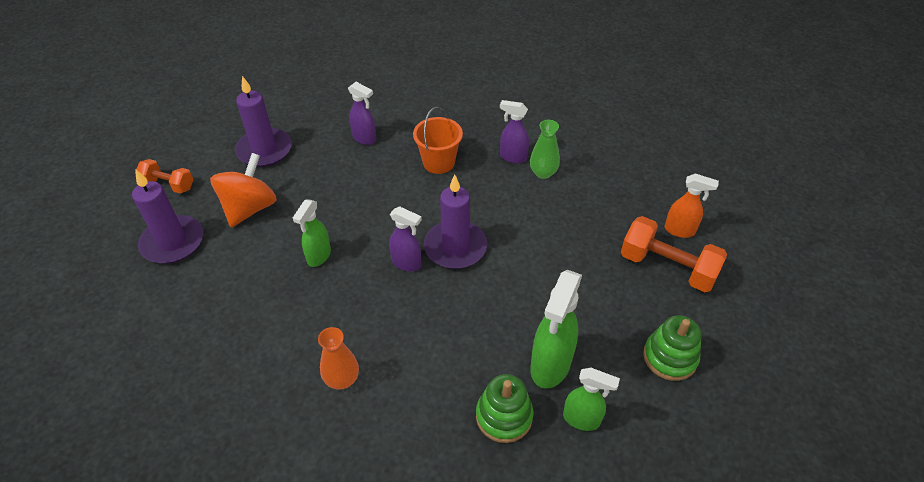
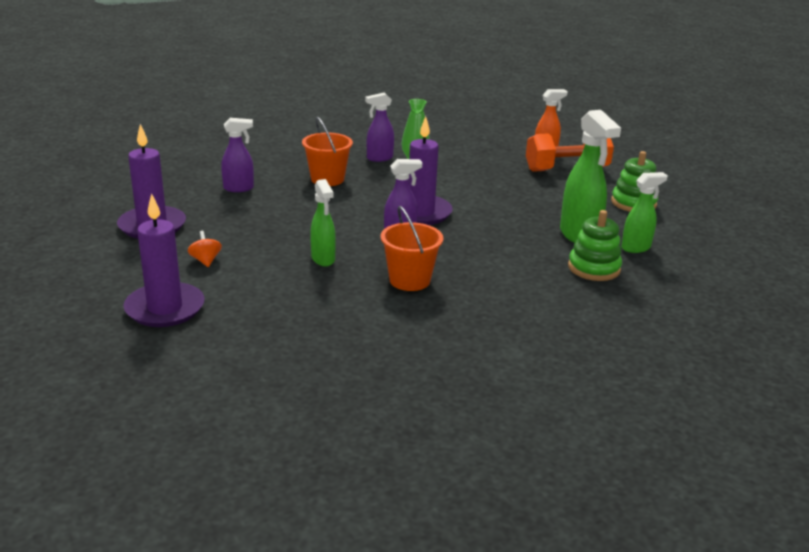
camera: 45 degrees left, 20 degrees down
(168, 185) = (86, 280): orange dumbbell -> none
(250, 208) = (205, 261): orange spinning top -> orange spinning top, size x0.44
(342, 379) = (462, 305): orange vase -> none
(344, 322) = (409, 280): none -> orange bucket

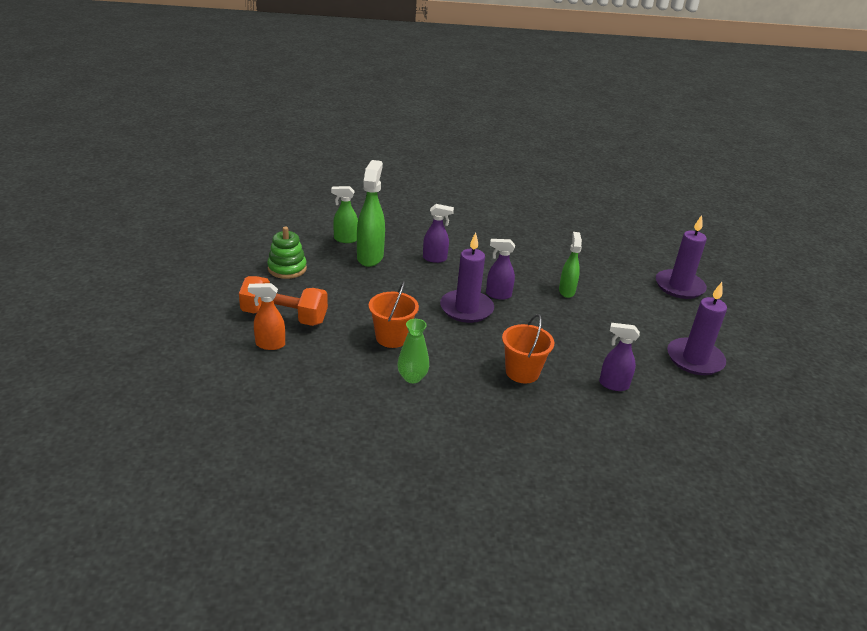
camera: 155 degrees left, 5 degrees up
(205, 261) = (651, 313): orange spinning top -> none
(379, 158) = (449, 388): purple spray bottle -> purple spray bottle (435, 259)
(409, 280) = (517, 261): orange bucket -> orange bucket (392, 338)
(594, 268) = (393, 236): green stacking toy -> none

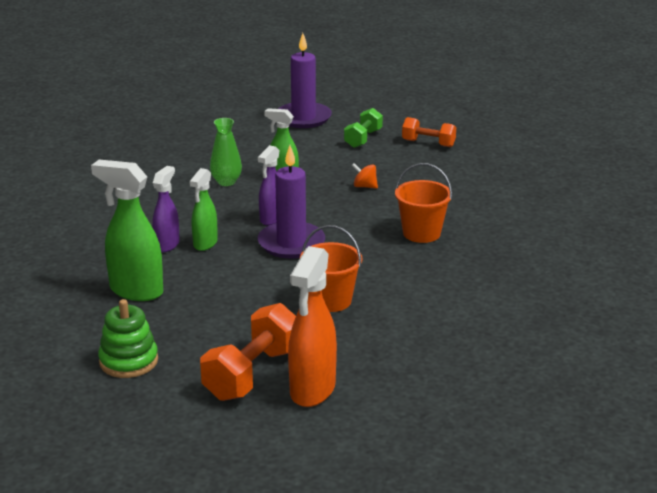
camera: 70 degrees left, 5 degrees down
(270, 344) = (312, 390): orange spray bottle -> orange spray bottle, size x1.63
(345, 239) = (74, 304): green spray bottle -> green spray bottle (205, 244)
(412, 377) = (411, 298): green vase -> green vase (226, 182)
(583, 332) = (365, 186): none -> orange spinning top
(613, 385) = (455, 191): purple spray bottle -> none
(669, 321) = (363, 139): none -> green dumbbell
(694, 359) = (428, 143): purple candle -> orange dumbbell

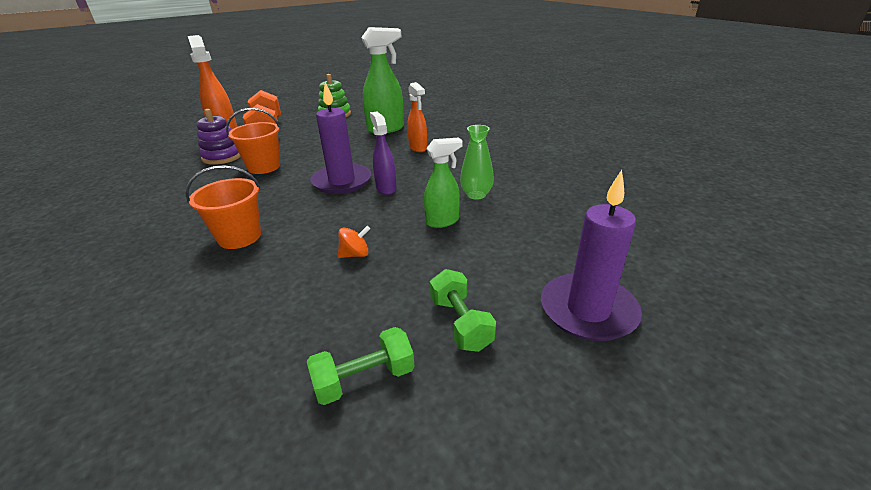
camera: 135 degrees right, 5 degrees up
(167, 245) = (418, 148): purple spray bottle -> orange spray bottle
(205, 244) = (398, 157): green spray bottle -> none
(353, 345) = (222, 156): none -> purple stacking toy
(428, 143) = (364, 379): orange dumbbell -> green dumbbell

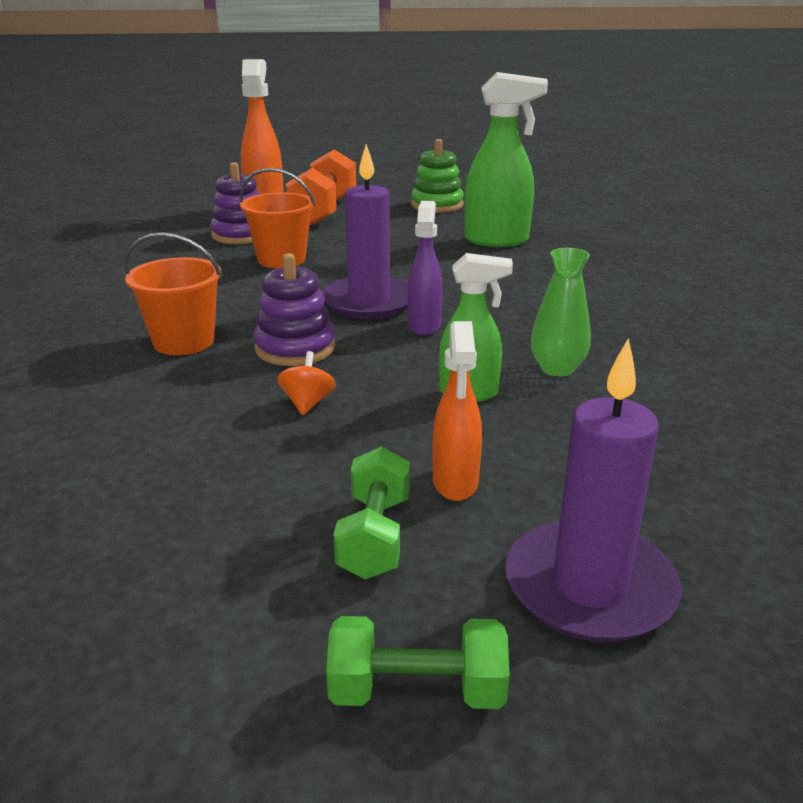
camera: 25 degrees right, 5 degrees down
(319, 222) = (295, 348): none -> purple stacking toy
(355, 254) = (307, 403): orange spinning top -> orange spinning top turned 90 degrees counterclockwise
(364, 379) = (193, 558): green dumbbell -> green dumbbell (417, 691)
(418, 148) = (523, 279): orange spray bottle -> orange spray bottle (455, 483)

